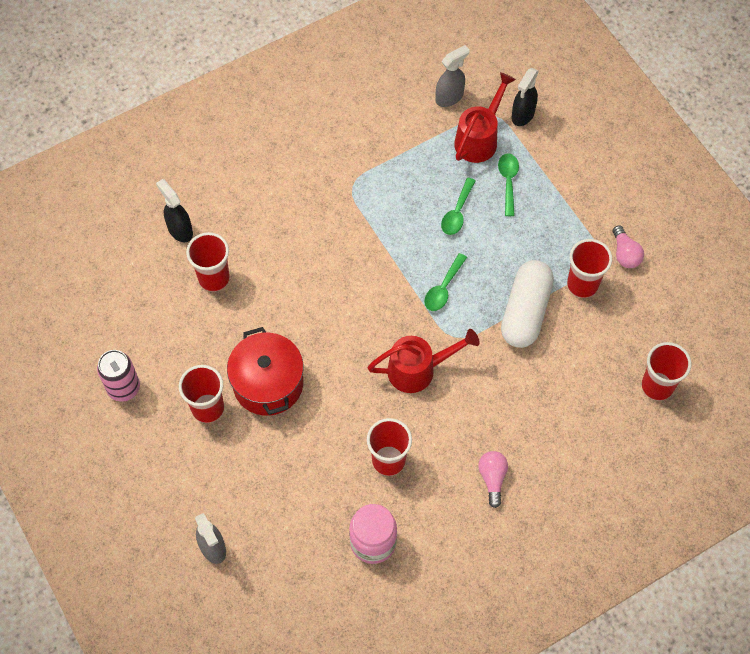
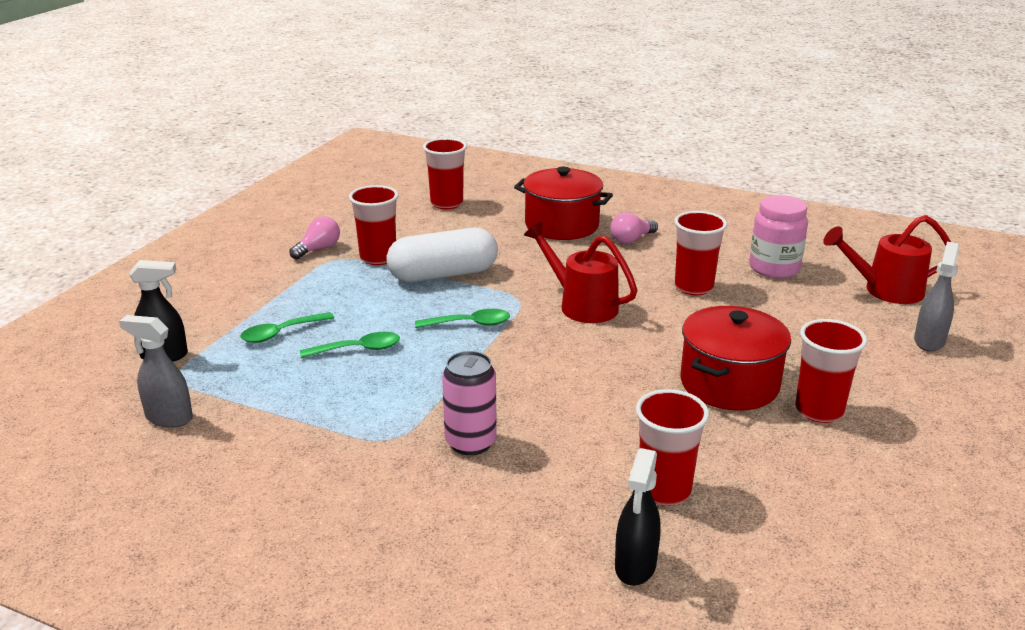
camera: 125 degrees left, 35 degrees down
(123, 388) = (905, 489): pink can -> pink can (470, 442)
(479, 139) = (228, 372): red watering can -> red watering can (885, 290)
(554, 445) = (562, 225): none -> red pot

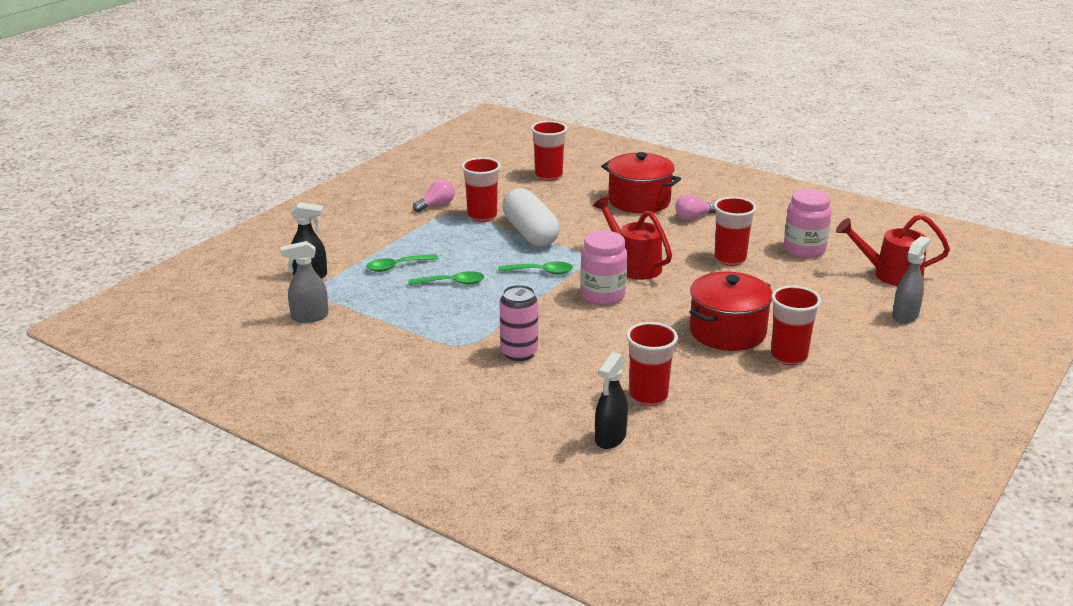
camera: 10 degrees right, 0 degrees up
(168, 418) = (309, 317): grey spray bottle -> grey spray bottle turned 45 degrees counterclockwise
(443, 274) = (530, 233): white capsule -> white capsule turned 75 degrees clockwise
(556, 349) = (602, 295): none -> pink jar

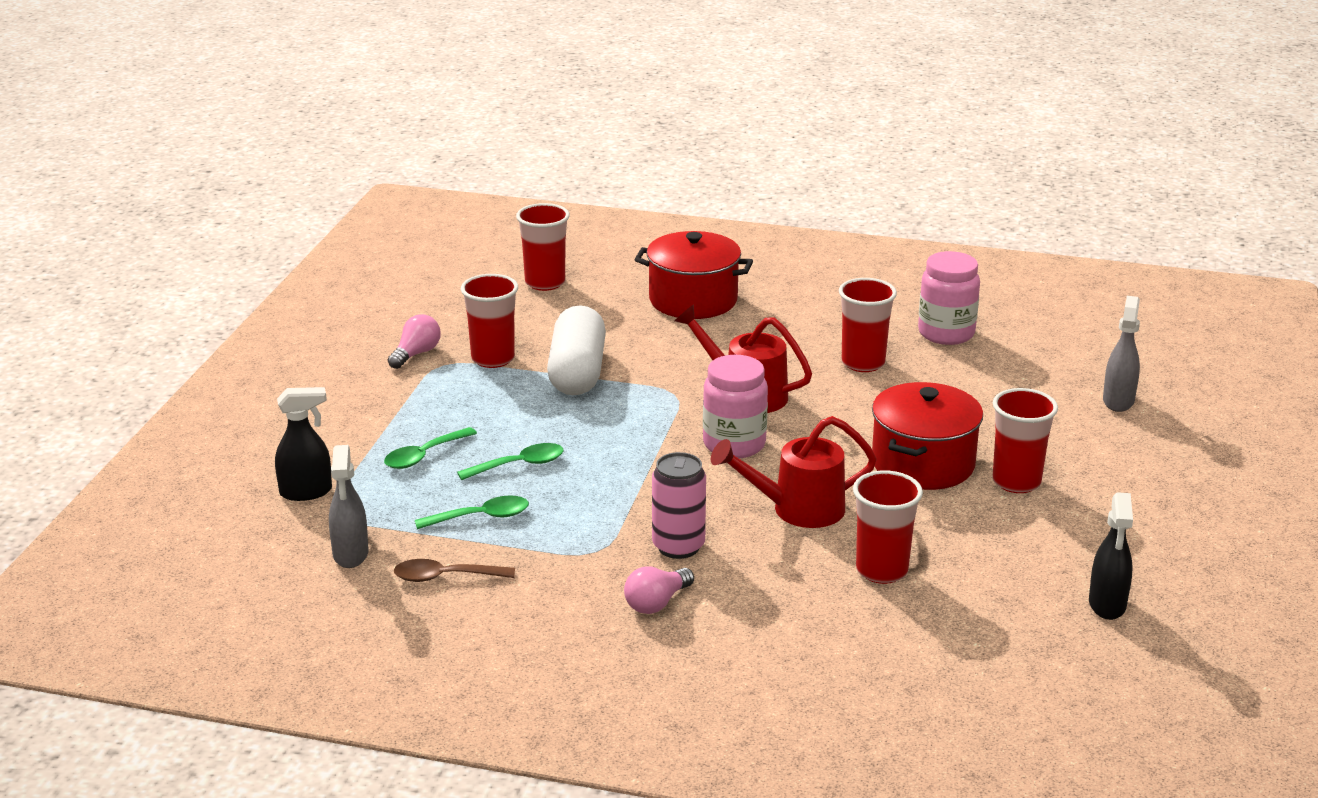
camera: 20 degrees left, 0 degrees up
(309, 317) = (350, 554): grey spray bottle -> grey spray bottle turned 60 degrees counterclockwise
(356, 342) = (445, 577): none -> brown spoon
(530, 233) = (577, 372): white capsule -> white capsule turned 45 degrees clockwise
(541, 272) = (630, 426): green spoon -> green spoon (481, 517)
(610, 438) = (871, 637): black spray bottle -> black spray bottle (1107, 605)
(693, 217) = (779, 311): pink light bulb -> pink light bulb (656, 603)
(890, 274) = (1068, 349): red watering can -> red watering can (797, 509)

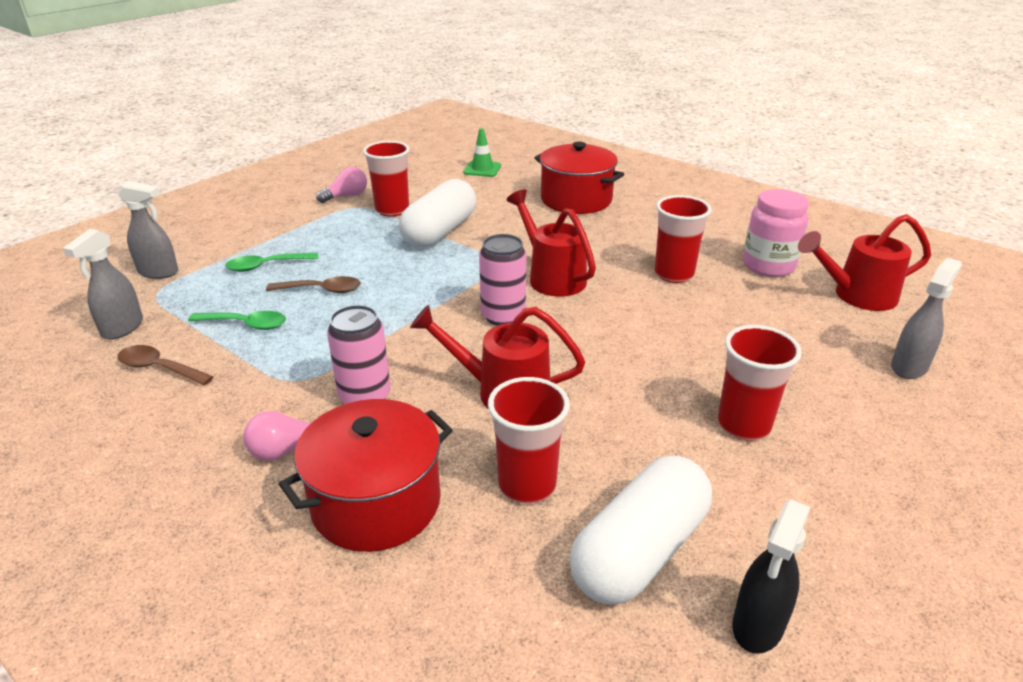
camera: 25 degrees right, 5 degrees up
(306, 492) = (159, 272): black spray bottle -> grey spray bottle
(519, 465) = (322, 290): green spoon -> brown spoon
(545, 283) = (482, 169): red cup -> green traffic cone
(734, 444) = (503, 316): pink jar -> pink can
(923, 464) = (659, 379): red pot -> red pot (376, 503)
(999, 587) = (639, 551): none -> white capsule
(1043, 345) = (856, 295): none -> red watering can

